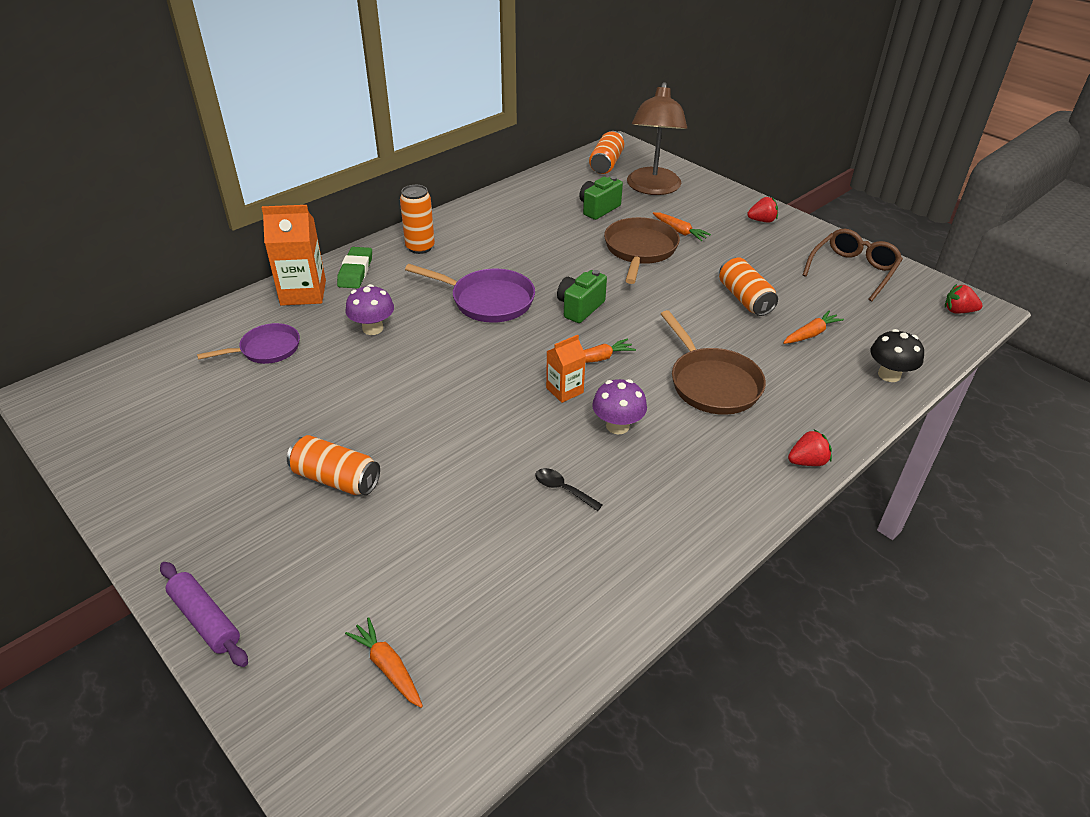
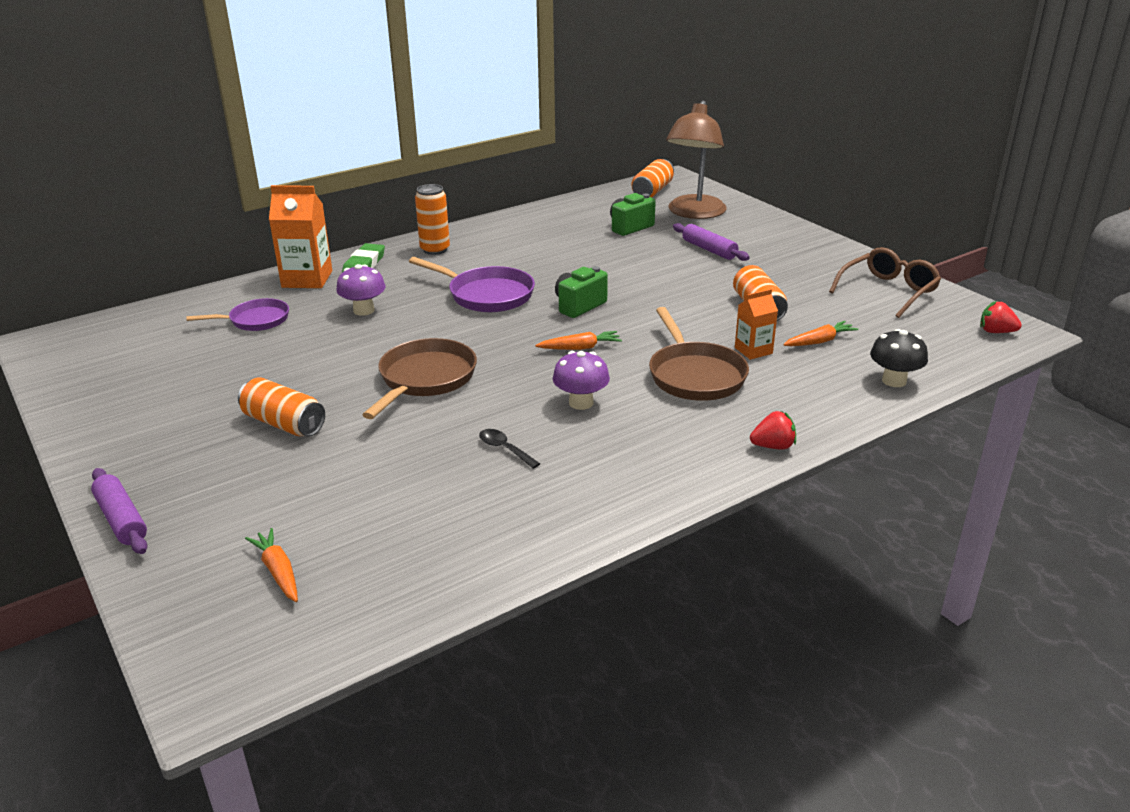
camera: 10 degrees right, 10 degrees down
(564, 390) = (537, 371): orange carton -> orange carton (753, 350)
(640, 250) = (660, 263): brown pan -> brown pan (425, 379)
(679, 231) = (709, 249): orange carrot -> purple rolling pin
(762, 221) = (803, 245): red strawberry -> none

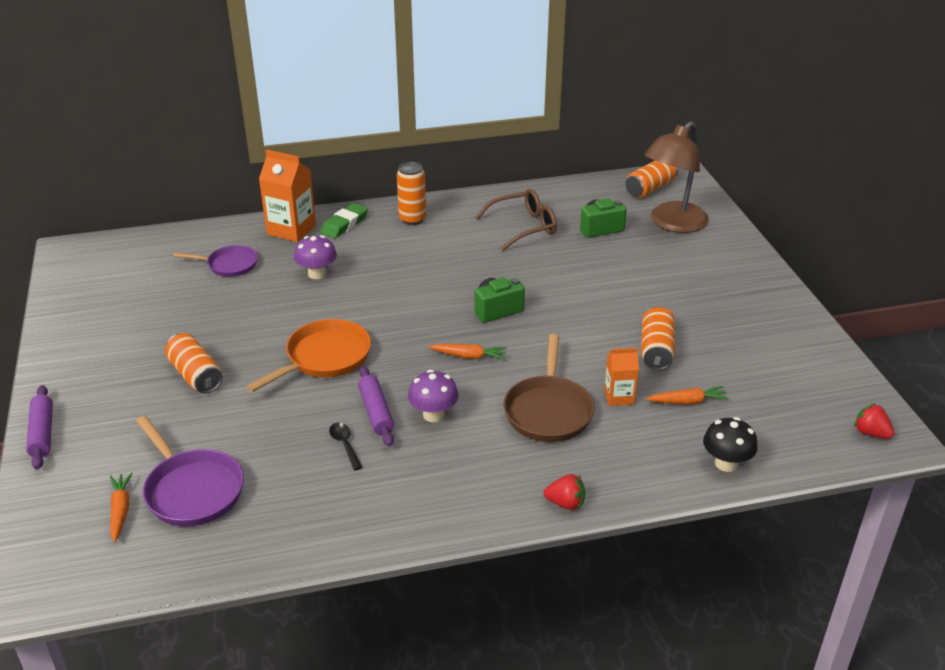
camera: 20 degrees right, 5 degrees up
(425, 379) = (324, 358): brown pan -> orange pan
(486, 295) = (426, 280): purple pan -> purple pan (192, 490)
(709, 249) = (657, 271): purple rolling pin -> purple rolling pin (376, 412)
(887, 291) = (796, 360): brown glasses -> brown glasses (523, 227)

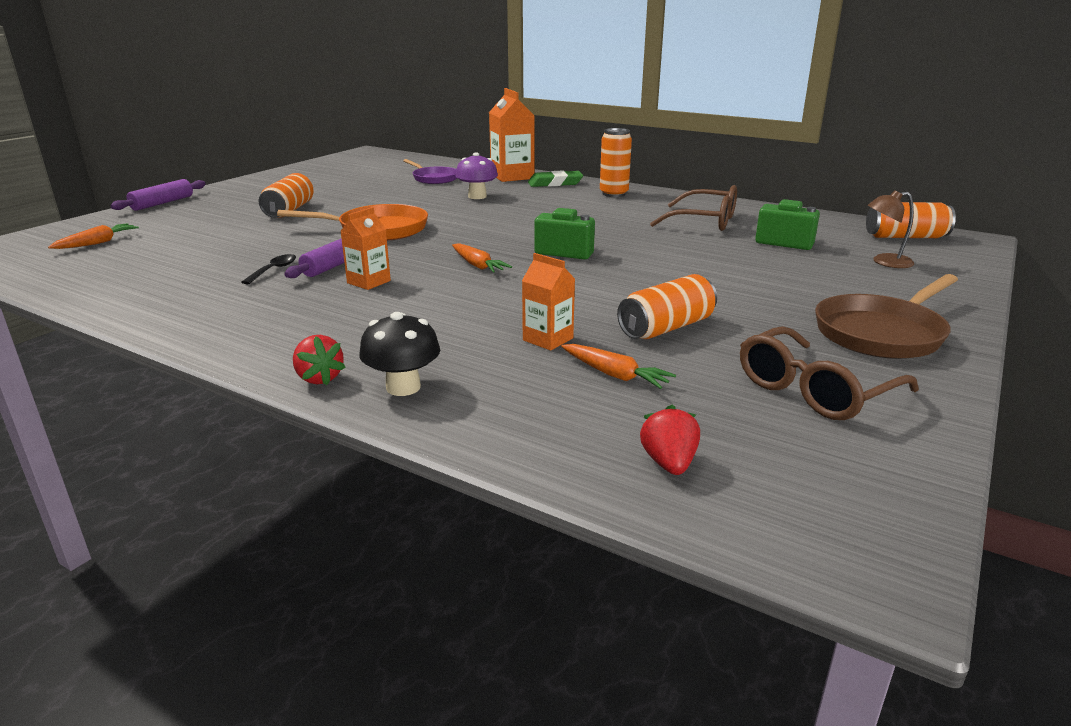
camera: 45 degrees right, 10 degrees down
(192, 490) = (147, 251): purple pan -> none
(433, 414) = (369, 282): purple mushroom -> orange carton
(548, 410) = (460, 318): brown pan -> brown pan (882, 333)
(672, 223) = (885, 262): brown lamp -> brown lamp, size x0.47
(726, 463) = (545, 440): black mushroom -> black mushroom (403, 387)
(772, 356) = (815, 389): none -> brown glasses
(871, 433) = (832, 530): red strawberry -> red strawberry (669, 463)

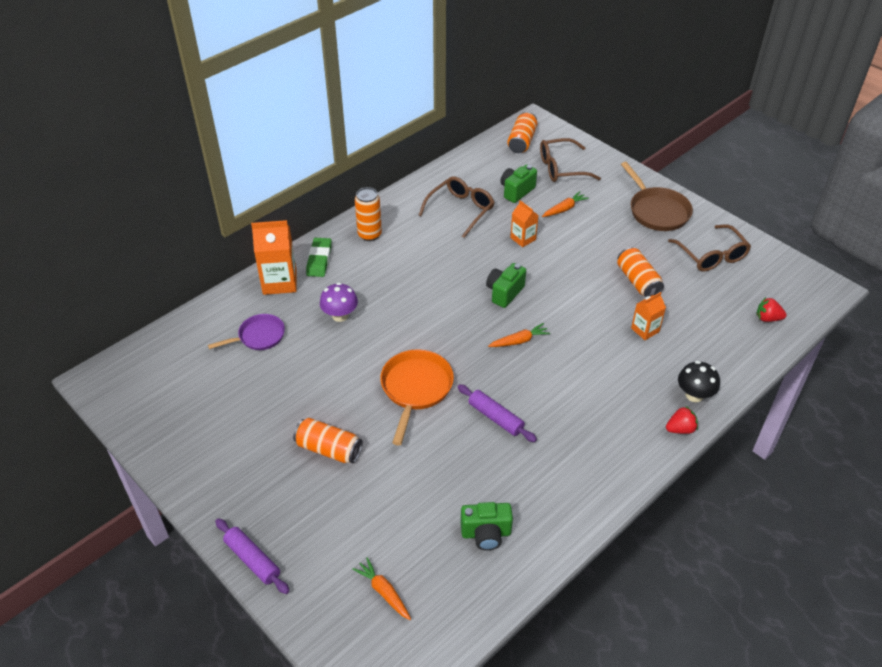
camera: 75 degrees left, 20 degrees up
(152, 274) = (486, 534): none -> green camera
(274, 270) = (497, 455): black spoon -> none
(369, 282) = (537, 401): orange carton -> orange carton (523, 239)
(615, 375) = (689, 314): orange carrot -> orange carrot (564, 209)
(885, 262) = (562, 168): brown lamp -> brown glasses

